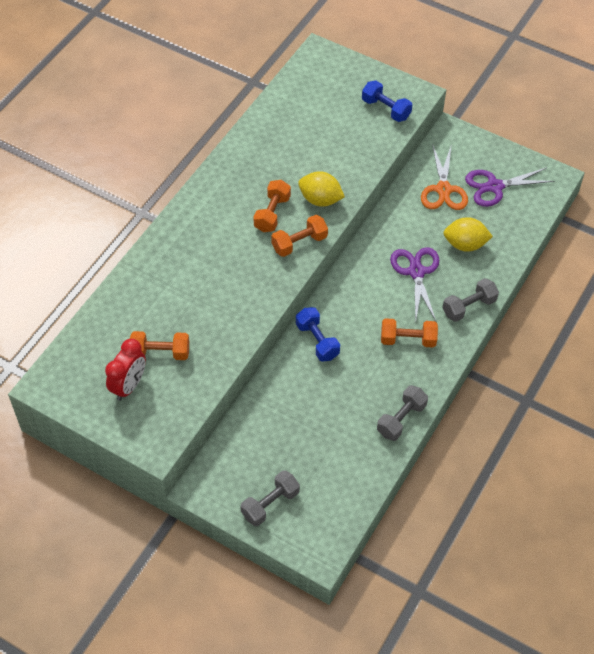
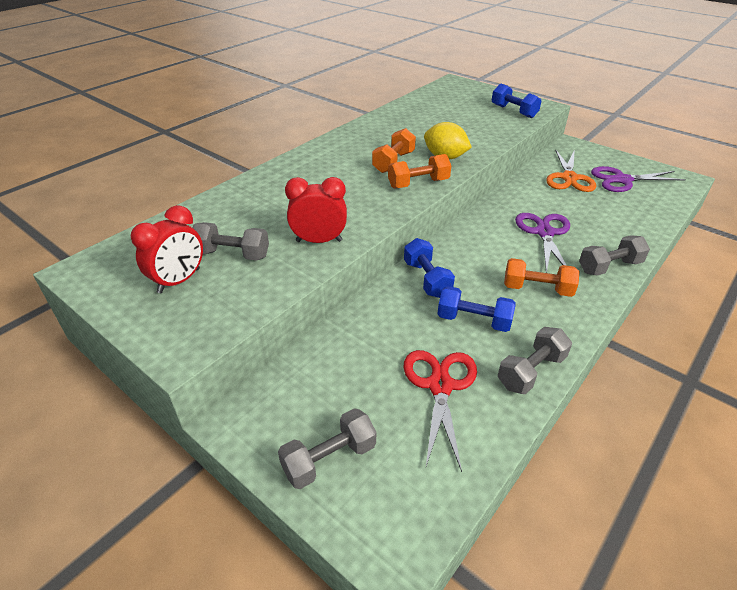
camera: 10 degrees right, 15 degrees down
(160, 352) = (232, 254): orange dumbbell -> grey dumbbell
(226, 328) = (319, 241): none -> red clock
(337, 440) = (440, 386): none -> red scissors
(358, 379) = (473, 321): none -> blue dumbbell
(465, 244) = (597, 217): yellow lemon -> none

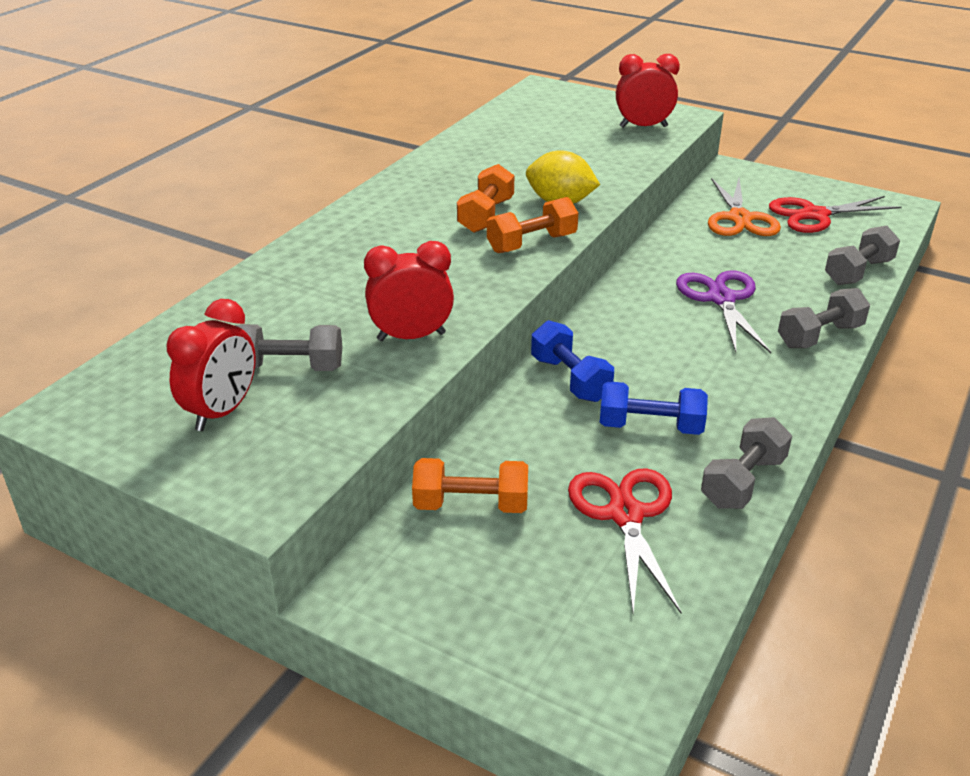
camera: 10 degrees left, 5 degrees down
(329, 459) = (499, 623): grey dumbbell -> grey dumbbell (858, 272)
(513, 111) = (643, 127): blue dumbbell -> red clock
(537, 289) = (728, 376): orange dumbbell -> orange dumbbell (471, 505)
(622, 180) = (814, 215): purple scissors -> red scissors

